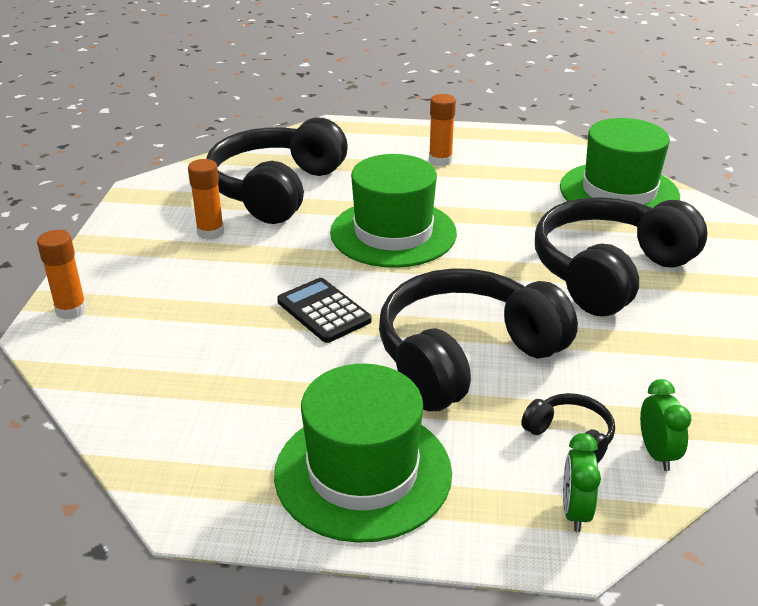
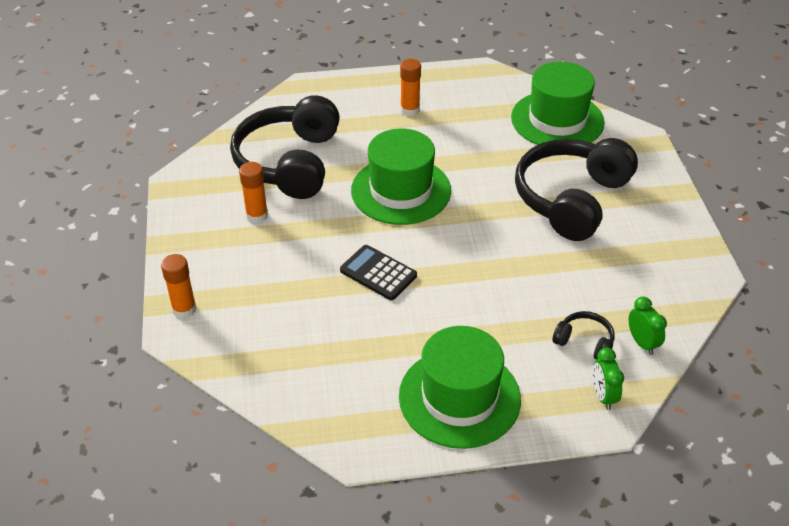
camera: 15 degrees left, 10 degrees up
(465, 356) = (494, 292): black headphones -> none

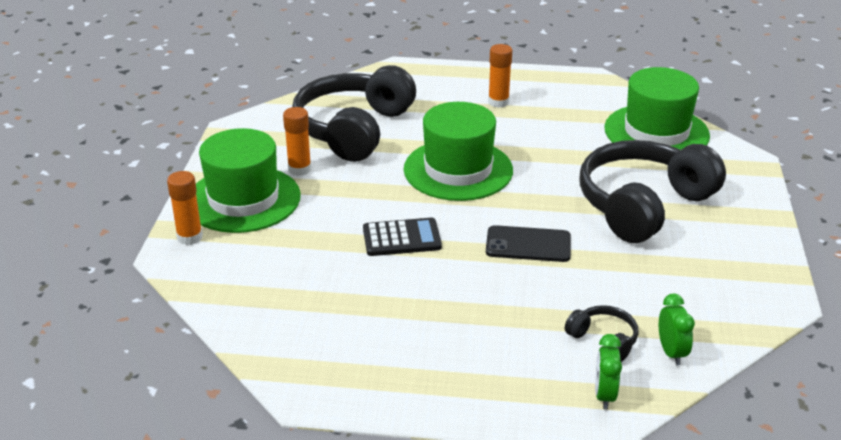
camera: 15 degrees right, 10 degrees down
(378, 273) = (402, 238): black calculator -> black calculator turned 120 degrees clockwise
(459, 397) = (439, 366): green hat -> green hat (243, 199)
(489, 258) = (528, 244): none -> black phone

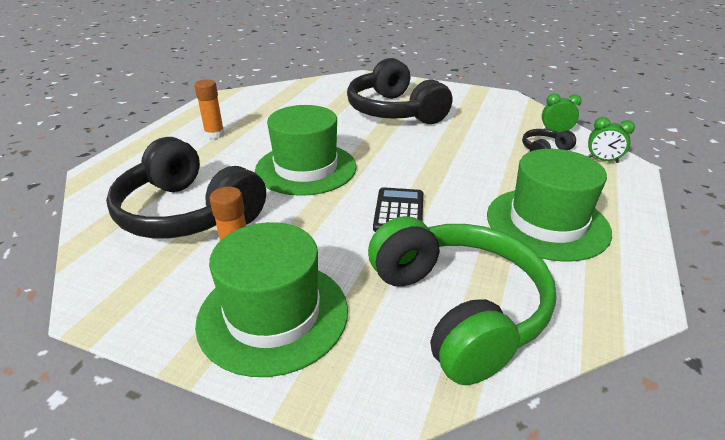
camera: 75 degrees left, 0 degrees up
(190, 237) = (335, 379): orange glue stick -> none
(270, 285) = (458, 309): none -> green headphones
(528, 244) = (427, 157): black phone -> none
(656, 132) = (309, 92): green hat -> green hat (547, 223)

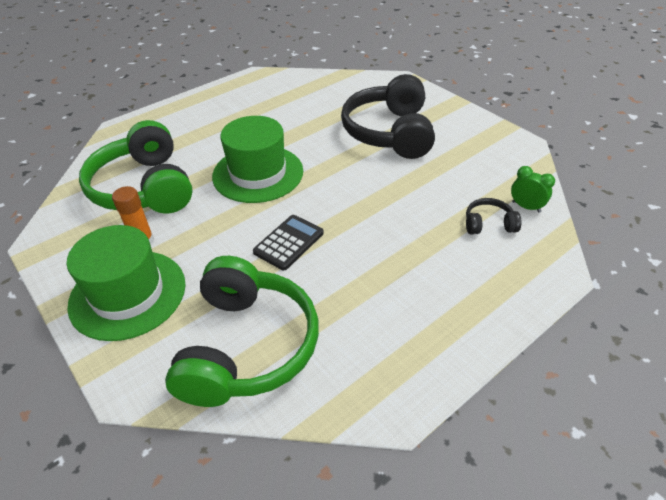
camera: 30 degrees right, 10 degrees up
(188, 213) = (145, 188): black headphones -> green headphones
(214, 135) = (220, 116): orange glue stick -> none
(547, 223) = (400, 302): green hat -> none
(602, 160) = (538, 257): green clock -> none

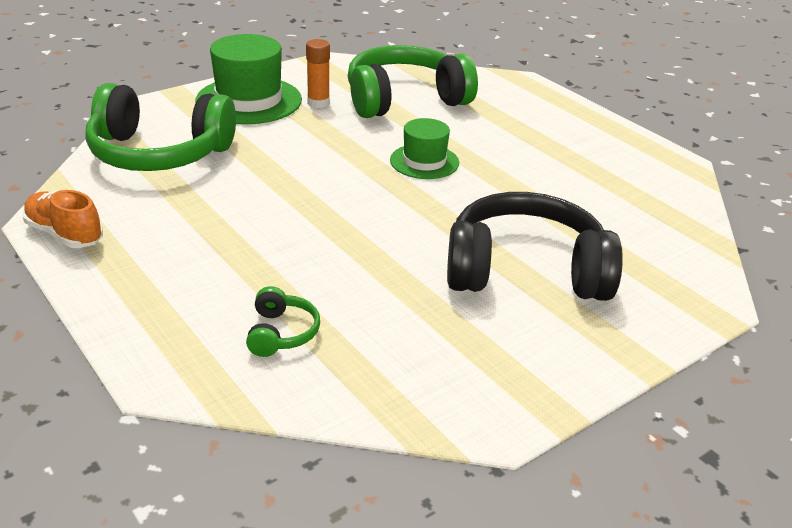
camera: 90 degrees right, 10 degrees down
(258, 173) = (424, 161): green hat -> green hat, size x0.60
(289, 242) = (291, 177): black calculator -> none
(411, 383) = (65, 234): none -> orange shoe
(488, 224) = (281, 333): black headphones -> green headphones
(526, 207) = (311, 382): green clock -> none

